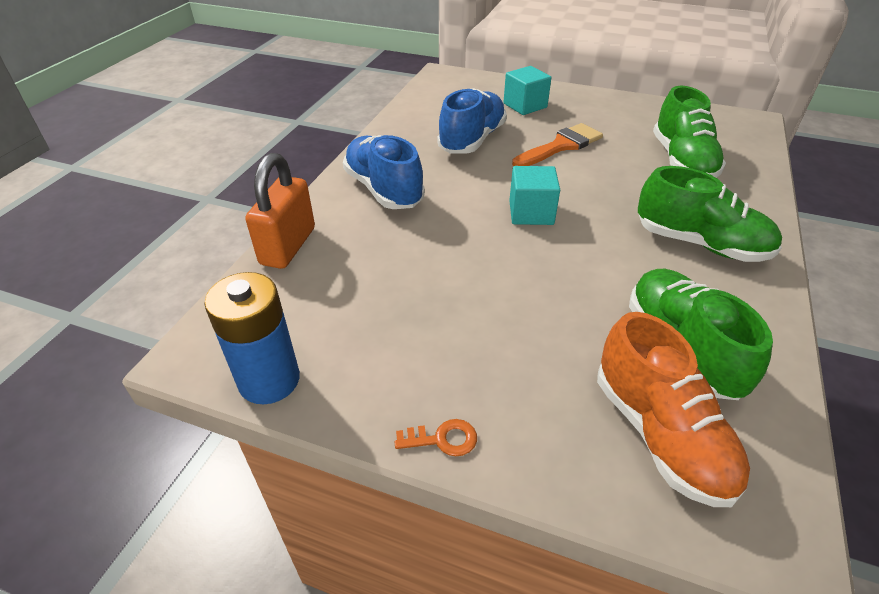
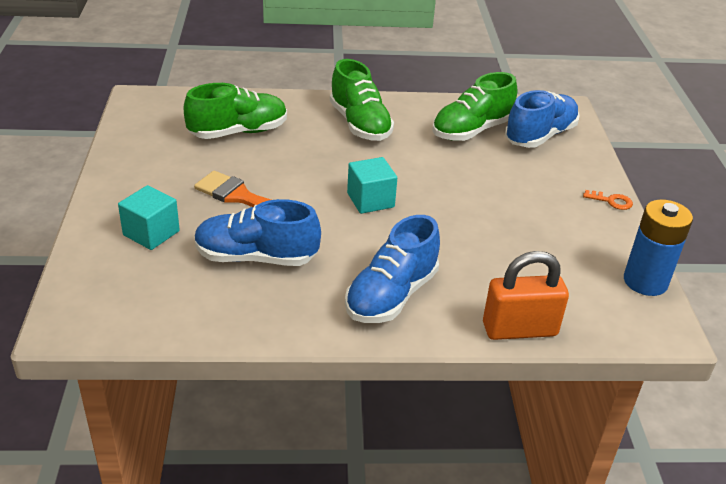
camera: 115 degrees left, 5 degrees down
(443, 439) = (611, 201): orange key -> orange key turned 135 degrees clockwise
(660, 434) = (540, 136): orange shoe -> blue shoe
(700, 244) = (360, 124): green shoe -> green shoe turned 150 degrees clockwise

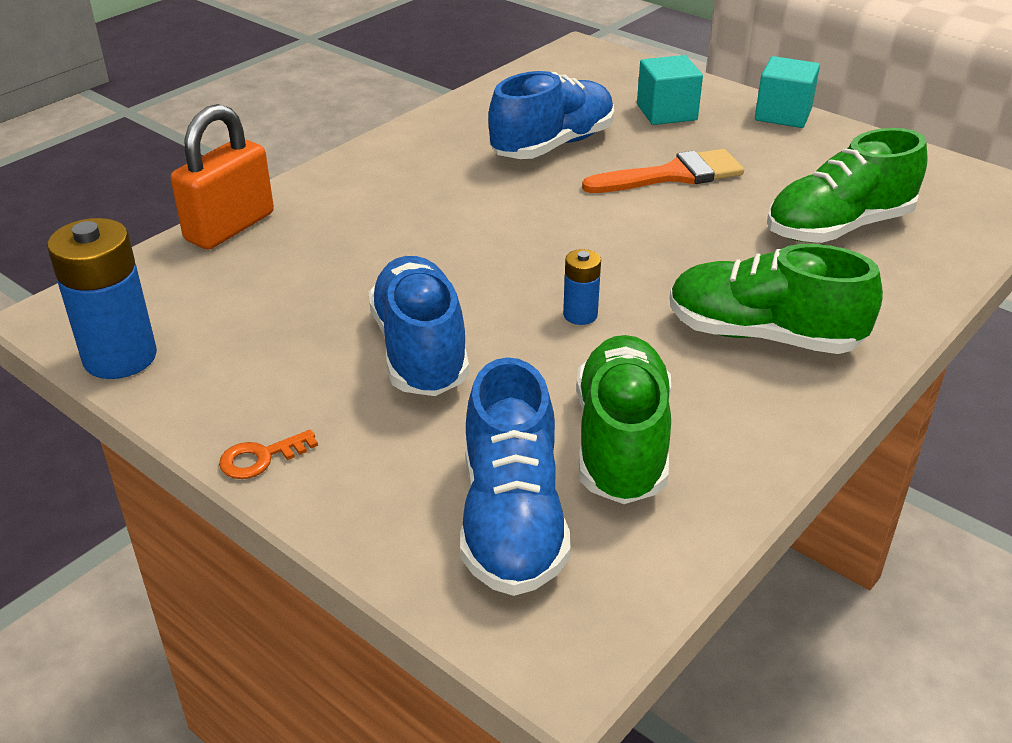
camera: 135 degrees right, 0 degrees up
(238, 132) = (838, 227): green shoe -> green shoe turned 45 degrees clockwise
(370, 200) = (558, 250): turquoise cube -> turquoise cube (783, 114)
(391, 295) = (389, 186): blue shoe -> blue shoe (420, 350)
(412, 171) = (580, 315): none -> blue battery

